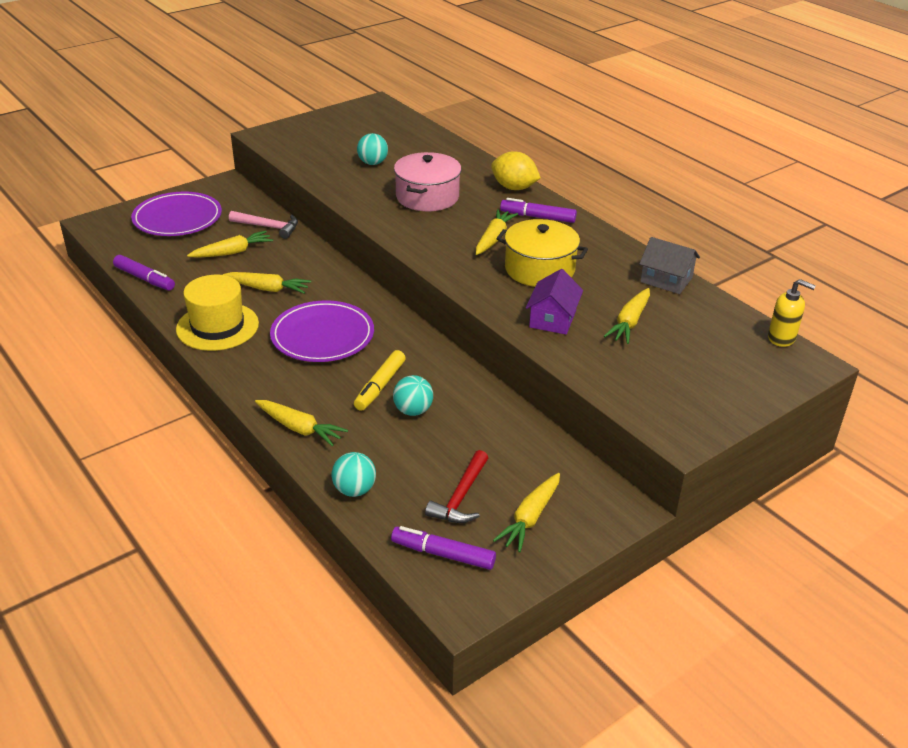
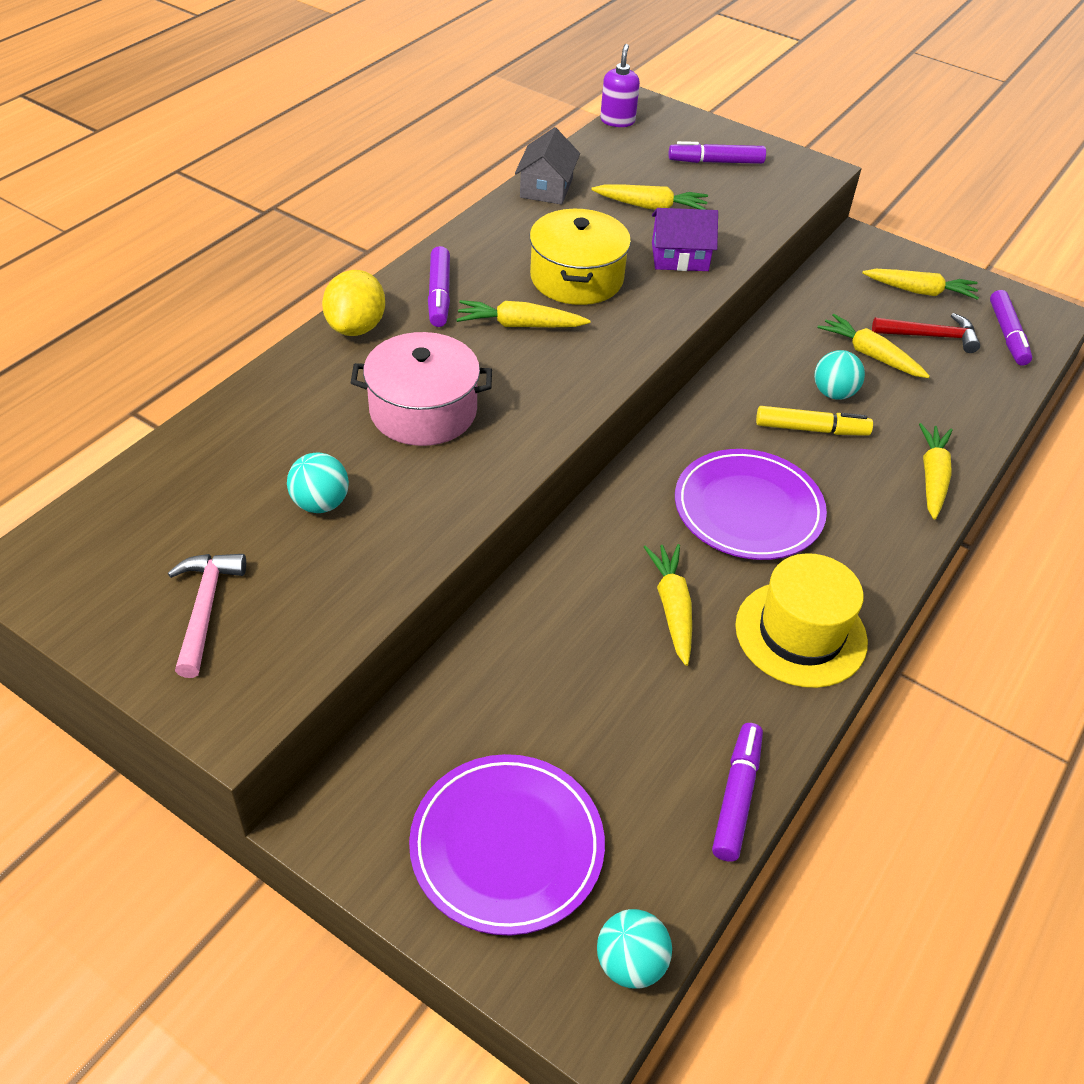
camera: 110 degrees left, 10 degrees up
(232, 252) = (590, 698): yellow carrot -> yellow carrot (870, 355)
(268, 227) = (482, 676): pink hammer -> pink hammer (205, 608)
(354, 490) = (983, 409): turquoise ball -> turquoise ball (630, 963)
(701, 376) = (716, 162): none -> purple marker
(781, 338) = (617, 121): yellow soap dispenser -> purple soap dispenser

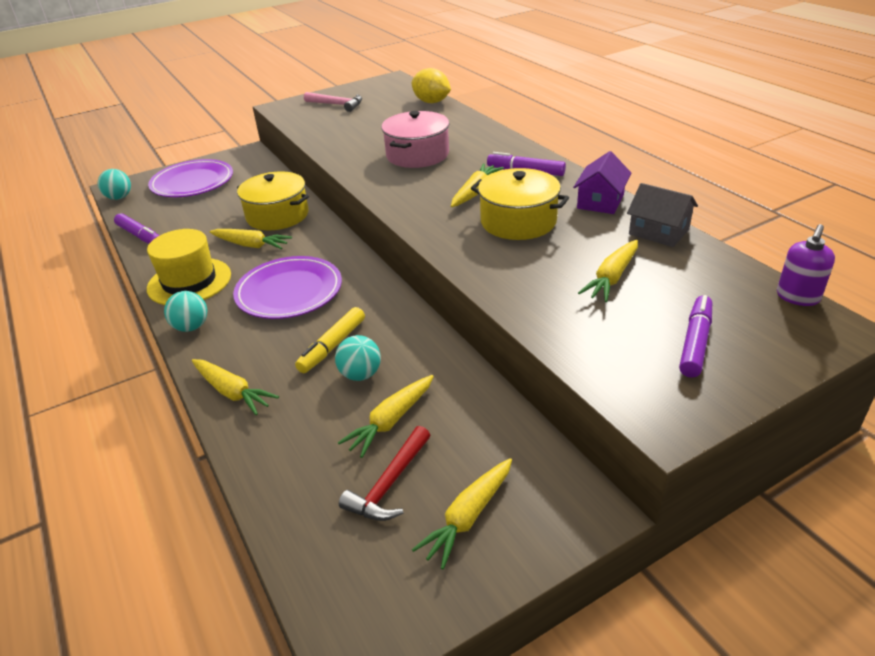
camera: 120 degrees right, 10 degrees down
(320, 503) = (373, 127): turquoise ball -> turquoise ball (191, 327)
(356, 327) = (506, 145): yellow lemon -> yellow lemon (431, 102)
(571, 618) = (277, 215): none -> yellow pot
(617, 121) = (797, 297): purple soap dispenser -> purple soap dispenser turned 90 degrees clockwise
(679, 257) = (523, 273): purple house -> purple house (600, 201)
(870, 355) = (391, 421): yellow carrot -> yellow carrot turned 150 degrees clockwise
(1007, 334) = (350, 564): purple marker -> none

